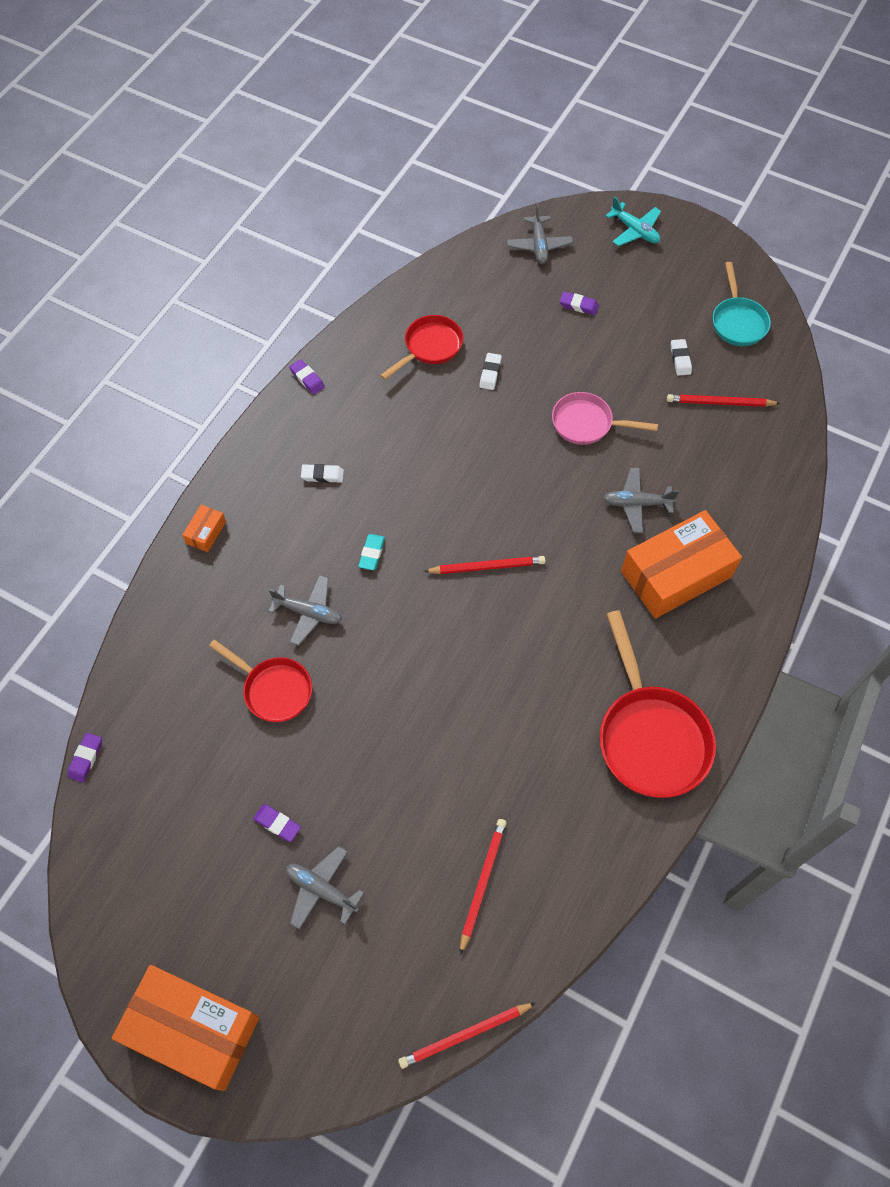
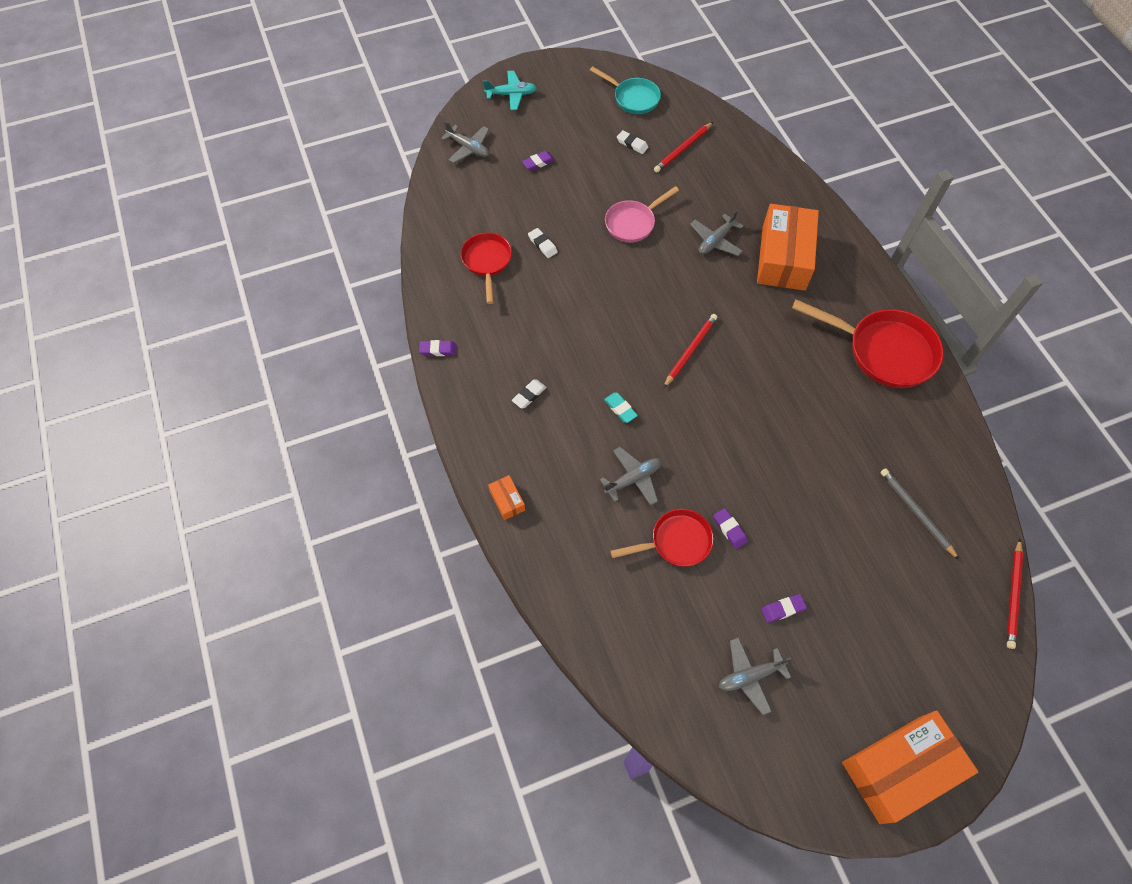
camera: 50 degrees left, 0 degrees up
(86, 758) = (629, 708): purple eraser -> purple eraser (729, 529)
(321, 889) = (852, 613): grey plane -> grey plane (750, 676)
(482, 883) = (916, 513): red pencil -> grey pencil

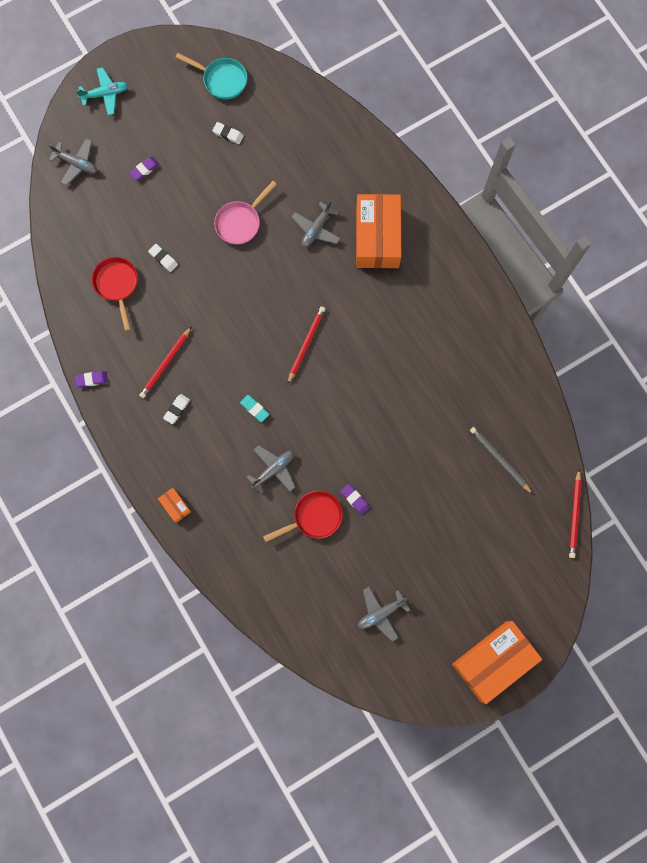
camera: 10 degrees left, 15 degrees up
(683, 149) = (275, 132): red pencil -> red pencil (166, 364)
(783, 609) = (401, 557): purple eraser -> none
(883, 351) = (468, 317): red pan -> none

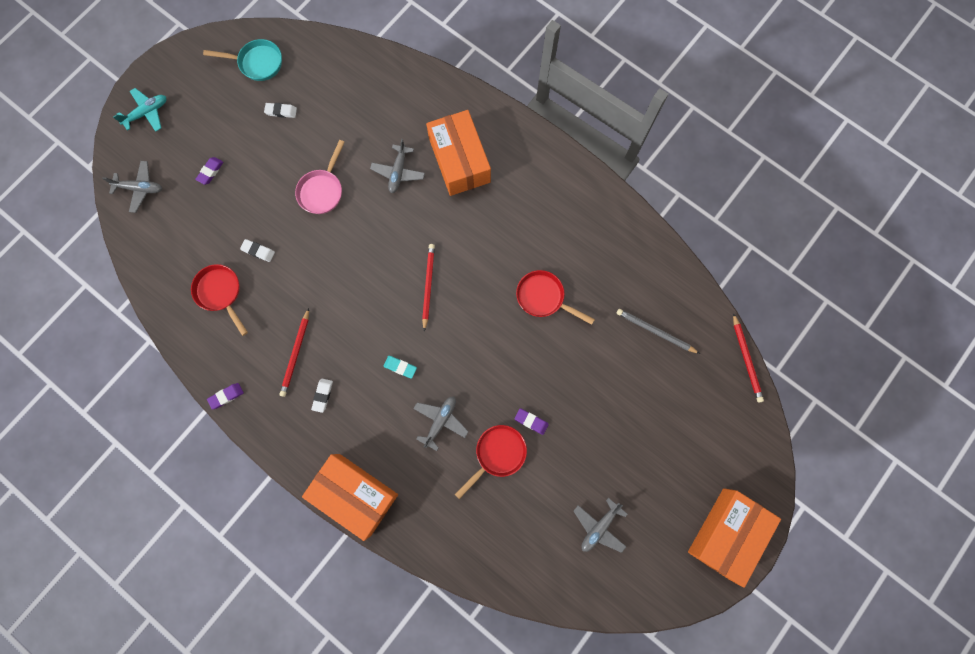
camera: 20 degrees left, 0 degrees up
(175, 506) = (355, 494): orange box -> orange box, size x2.39
(408, 392) = (543, 297): none -> red pan

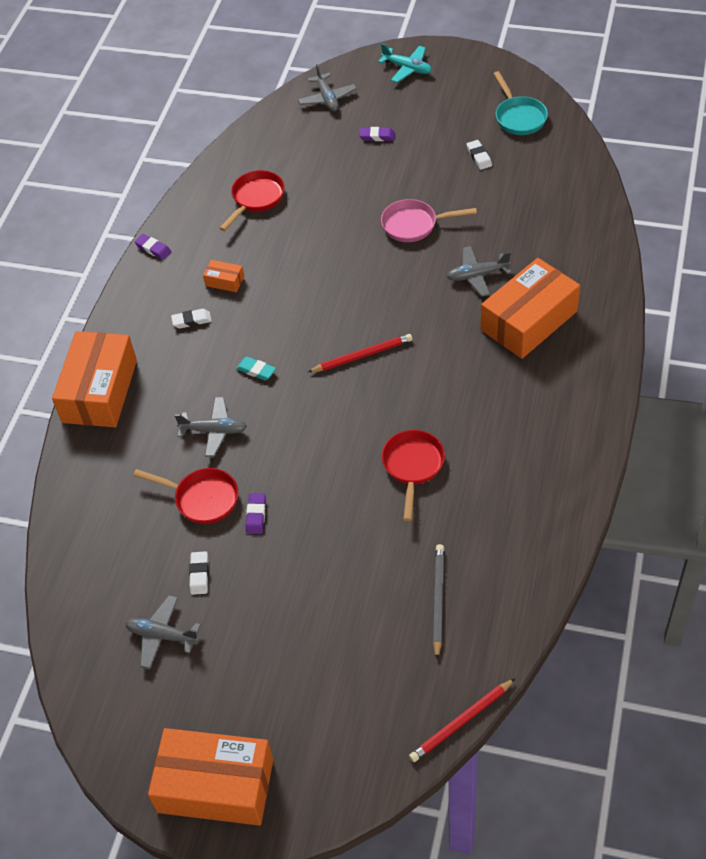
camera: 70 degrees right, 25 degrees down
(258, 251) = (316, 206): white eraser -> white eraser (199, 575)
(296, 354) = (224, 281): red pencil -> orange box
(400, 367) = (256, 370): turquoise eraser -> turquoise eraser turned 60 degrees counterclockwise

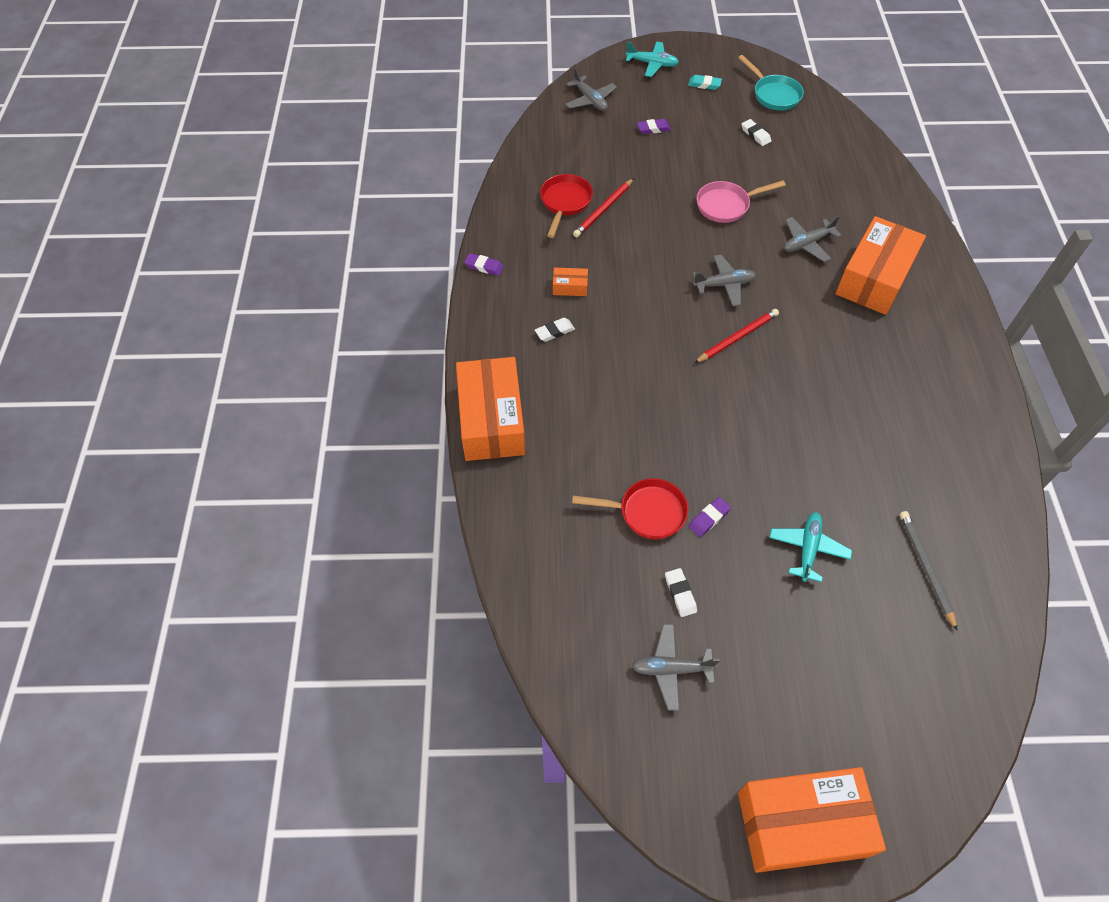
camera: 20 degrees left, 5 degrees up
(214, 431) = (627, 439): grey plane -> grey plane (724, 285)
(256, 370) = (641, 370): turquoise eraser -> turquoise eraser (704, 84)
(256, 515) = (709, 518): purple eraser -> purple eraser turned 60 degrees clockwise
(335, 560) = (808, 549): none -> turquoise plane
(412, 467) = (837, 438): red pan -> none
(461, 722) = (1009, 690): red pencil -> red pencil (603, 210)

